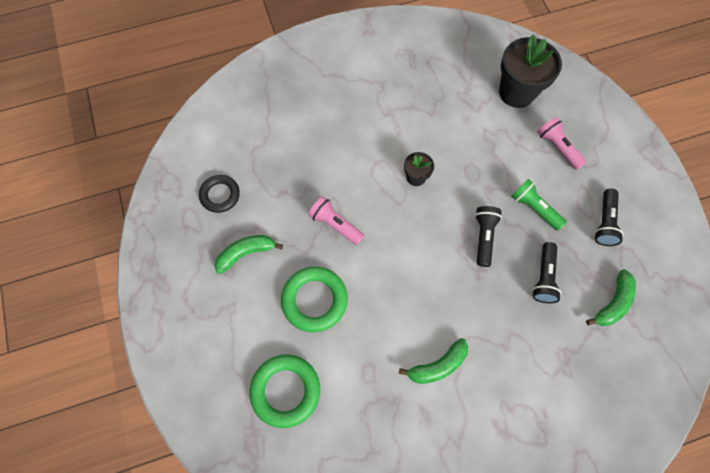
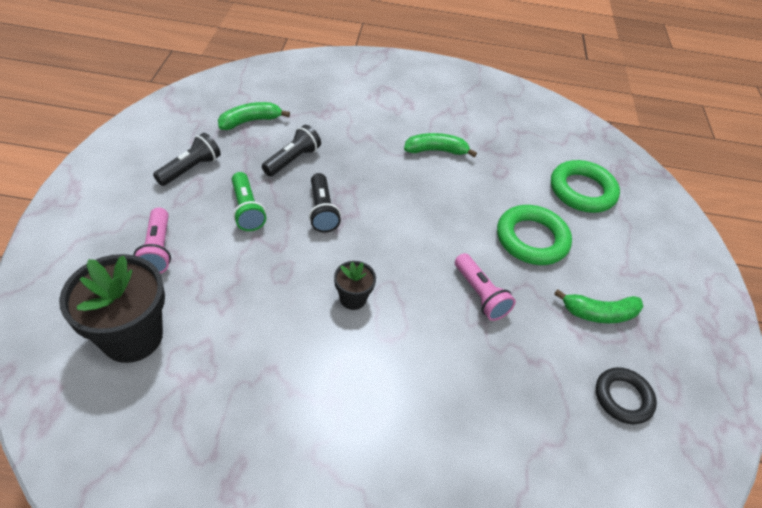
camera: 160 degrees left, 20 degrees down
(484, 237) = (322, 211): black flashlight -> black flashlight turned 45 degrees counterclockwise

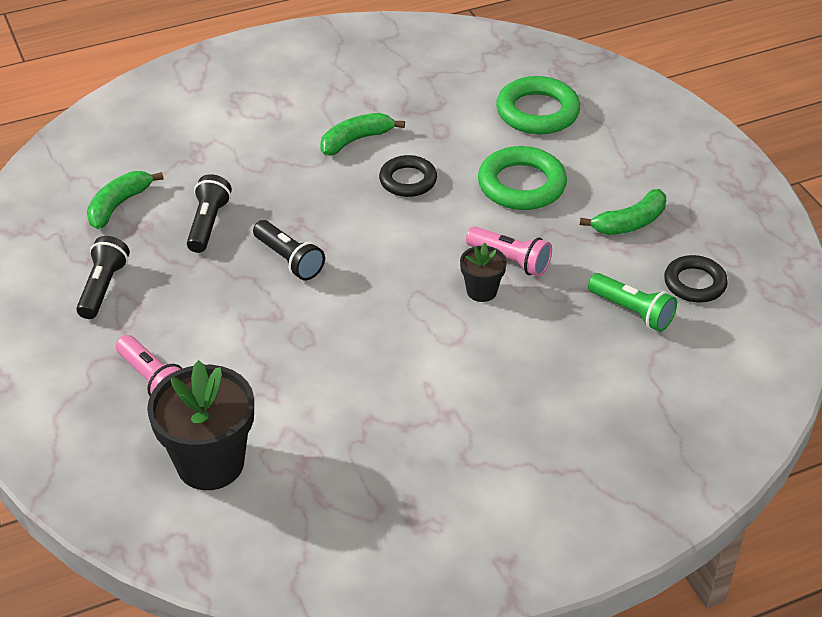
camera: 25 degrees left, 5 degrees down
(247, 209) = (208, 297): green flashlight -> green flashlight (632, 311)
(353, 298) = (393, 324): black flower pot -> black flower pot (481, 291)
(450, 195) = (408, 180): none -> black ring

